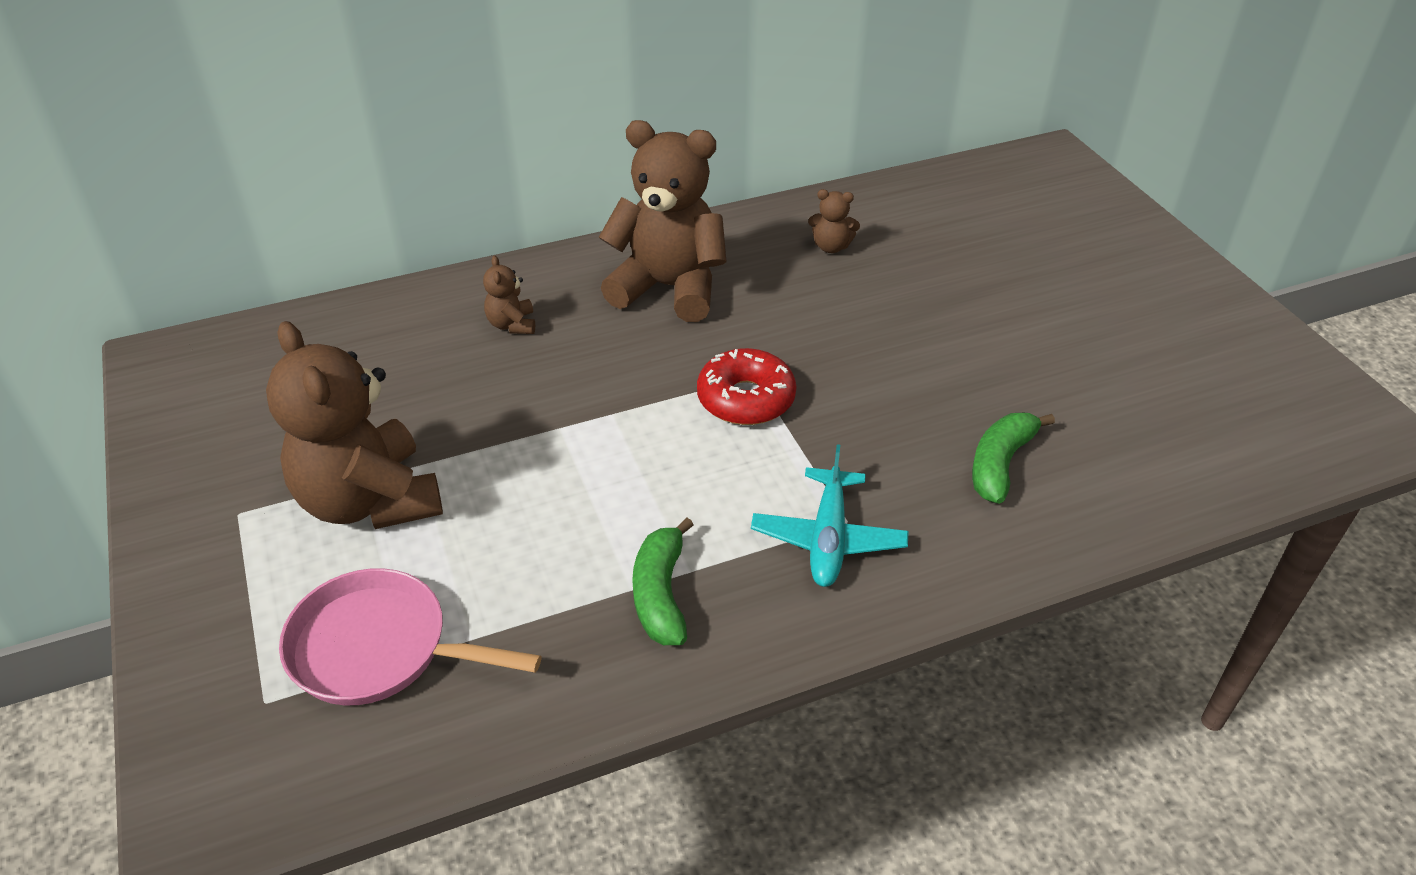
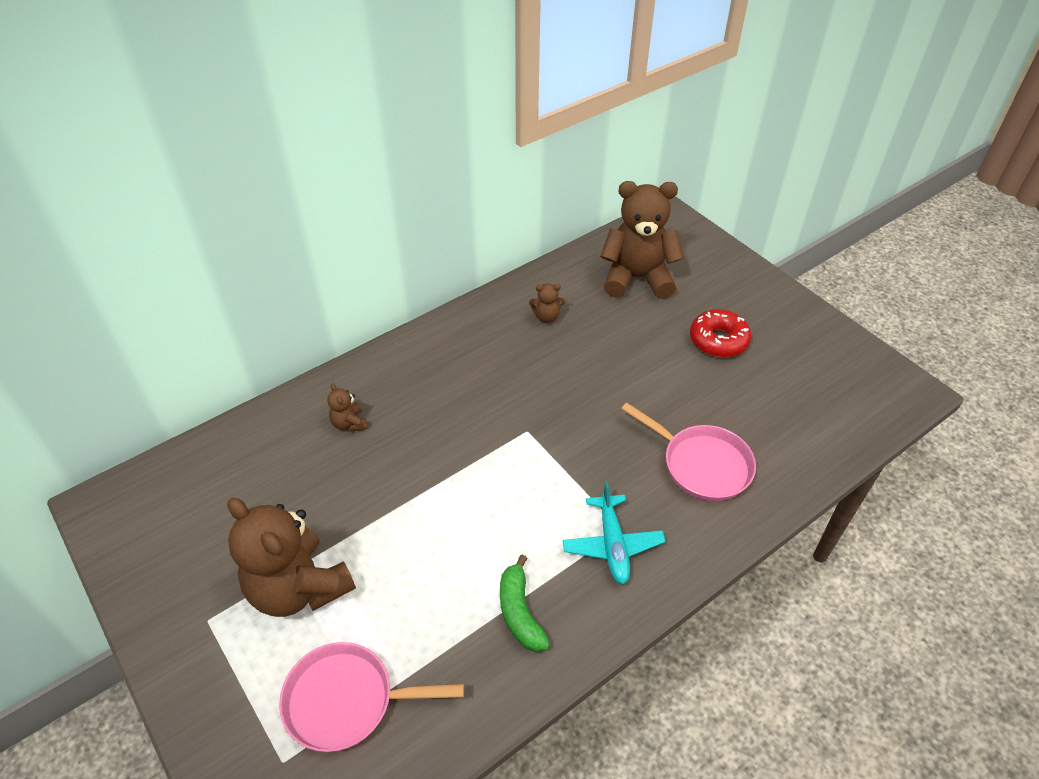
camera: 15 degrees left, 5 degrees up
(669, 288) = (448, 371): brown teddy bear -> brown teddy bear (637, 278)
(746, 399) = (527, 450): red donut -> red donut (718, 340)
(1000, 464) = (701, 464): green banana -> pink pan

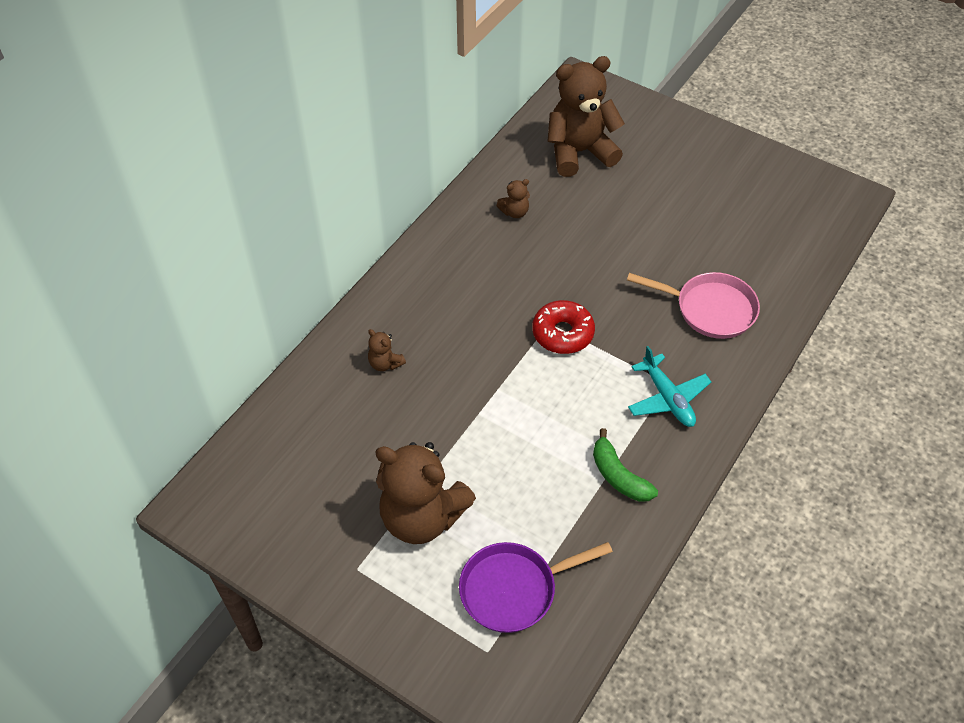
camera: 20 degrees left, 5 degrees up
(347, 700) = (513, 589): pink pan -> purple pan
(718, 340) = (677, 193): red donut -> red donut (562, 333)

